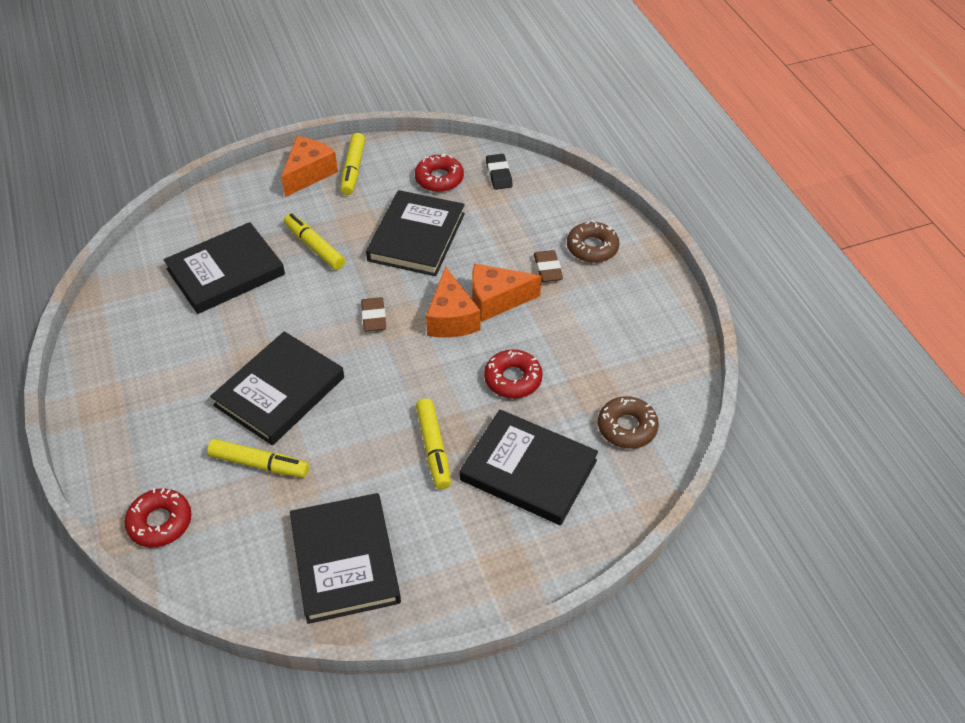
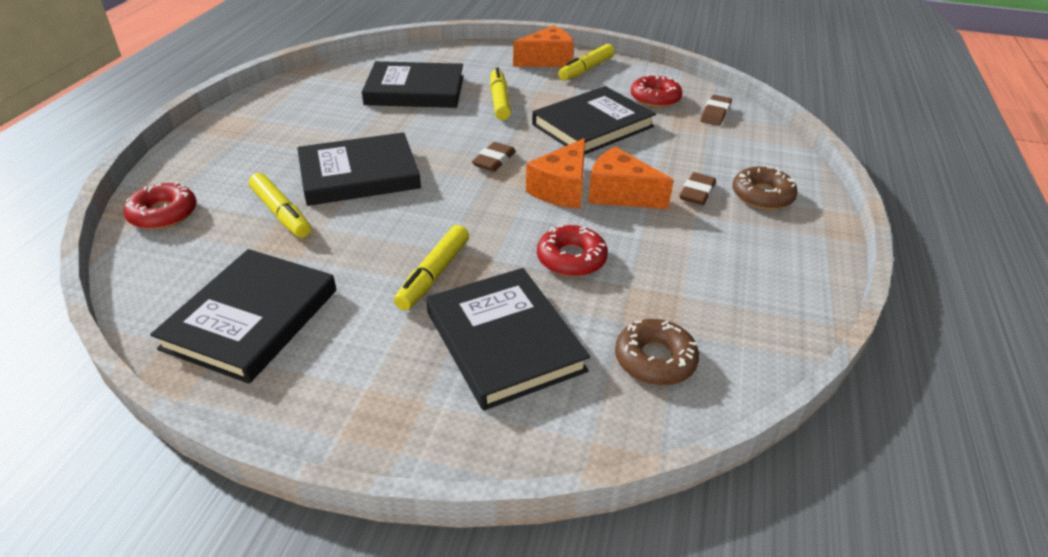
camera: 35 degrees right, 10 degrees down
(499, 174) = (715, 114): black eraser -> brown eraser

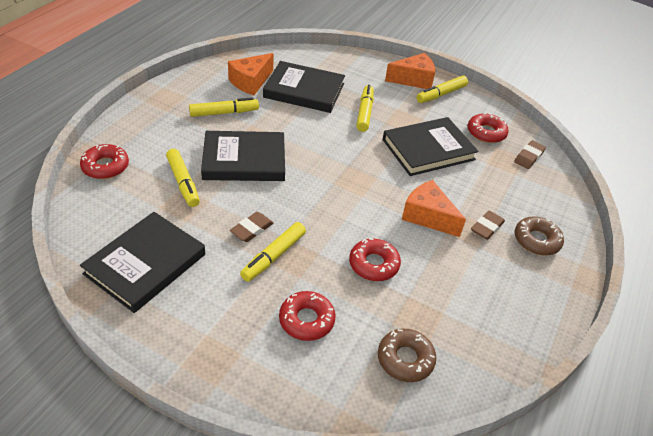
camera: 10 degrees right, 5 degrees up
(316, 129) = (224, 113): none -> yellow marker
(494, 161) = (344, 167): brown eraser -> brown eraser (252, 229)
(504, 341) = (306, 320): black book -> red donut
(562, 189) = (386, 203): orange cheese -> orange cheese (251, 82)

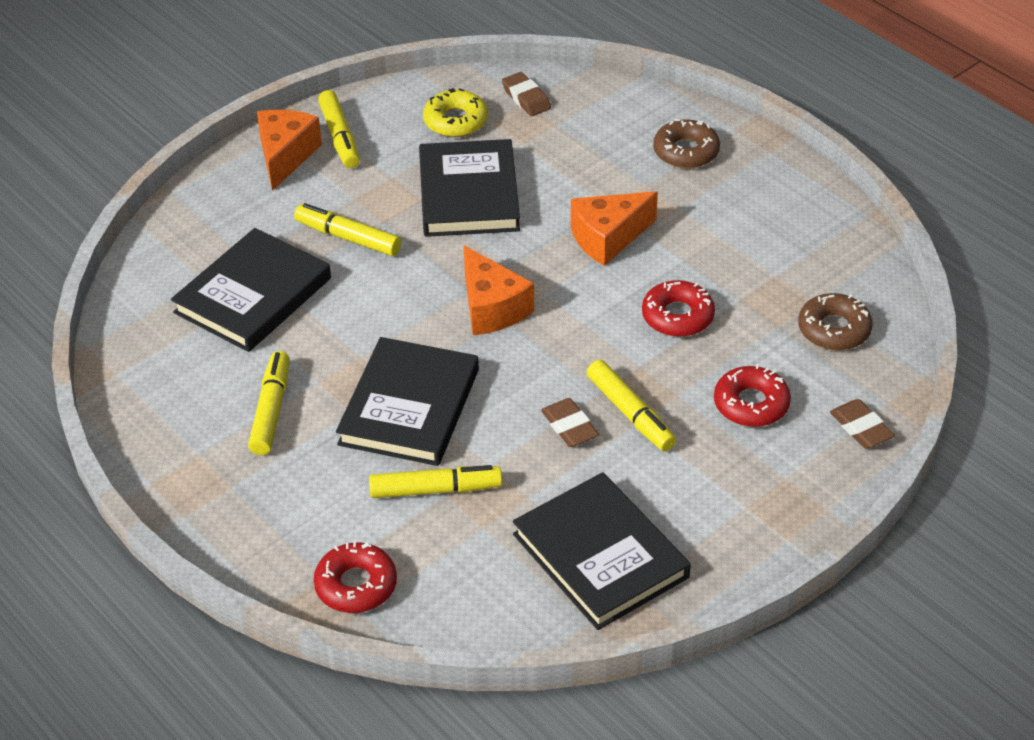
camera: 65 degrees left, 0 degrees up
(251, 82) = (194, 359): orange cheese -> orange cheese (492, 308)
(486, 133) = (455, 121): red donut -> yellow donut
(487, 227) = (647, 188): brown eraser -> brown eraser (861, 428)

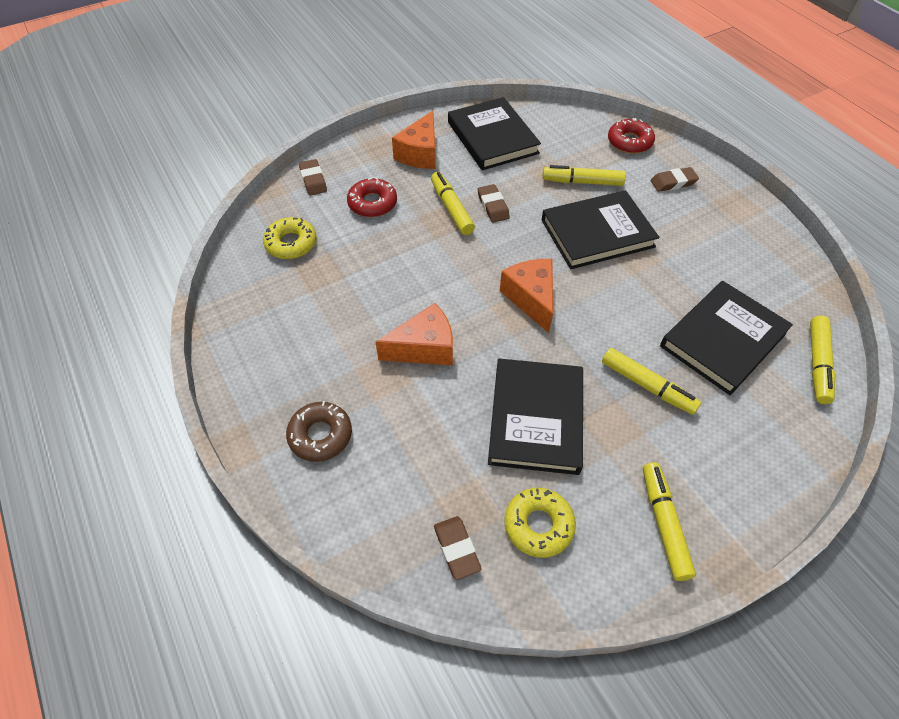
camera: 170 degrees left, 10 degrees up
(271, 410) = (693, 245): yellow marker -> yellow marker (817, 364)
(285, 156) = (719, 504): orange cheese -> orange cheese (420, 154)
(287, 511) = (673, 182): none -> brown eraser
(409, 407) = (597, 233): black book -> black book turned 45 degrees clockwise
(677, 316) = (395, 270): red donut -> none
(834, 329) = (291, 243): brown donut -> yellow donut

